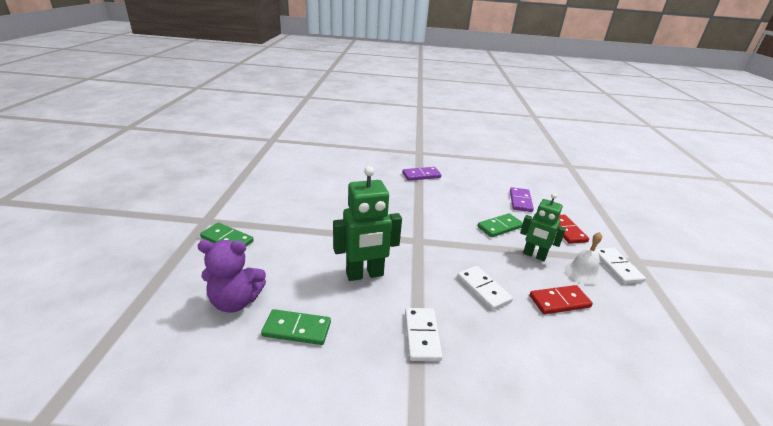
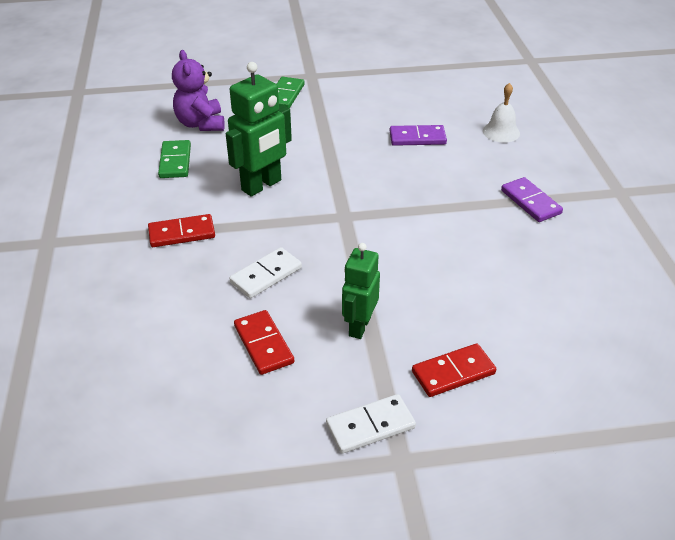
camera: 80 degrees right, 10 degrees up
(365, 274) = (262, 185): green robot -> green robot turned 105 degrees counterclockwise
(422, 335) = (182, 233): white domino -> red domino
(500, 227) = (419, 292): green domino -> none
(520, 201) = (523, 319): purple domino -> purple domino (417, 138)
(582, 273) = (337, 378): white bell -> white bell (501, 132)

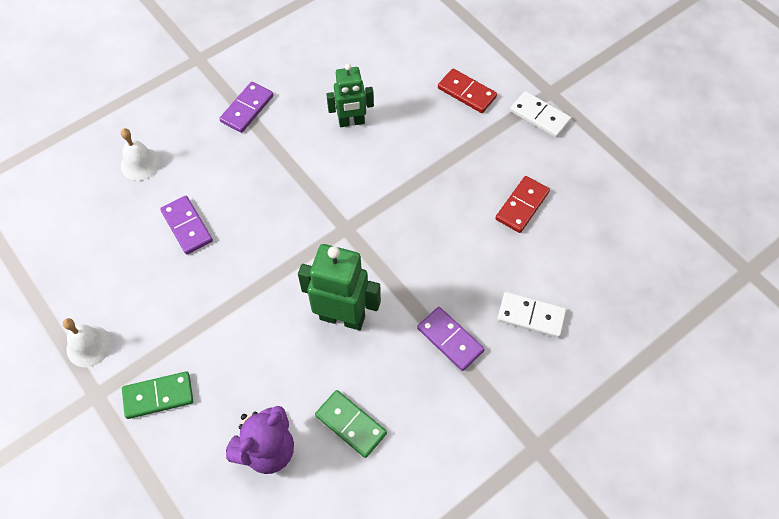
camera: 120 degrees left, 20 degrees up
(175, 161) = (351, 424): green domino -> green domino turned 75 degrees clockwise
(182, 233) = (450, 340): red domino -> purple domino
(266, 275) = (455, 244): white domino -> white domino (531, 316)
(350, 79) = (89, 346): none -> white bell
(359, 326) = (464, 159): green robot -> green robot (351, 122)

